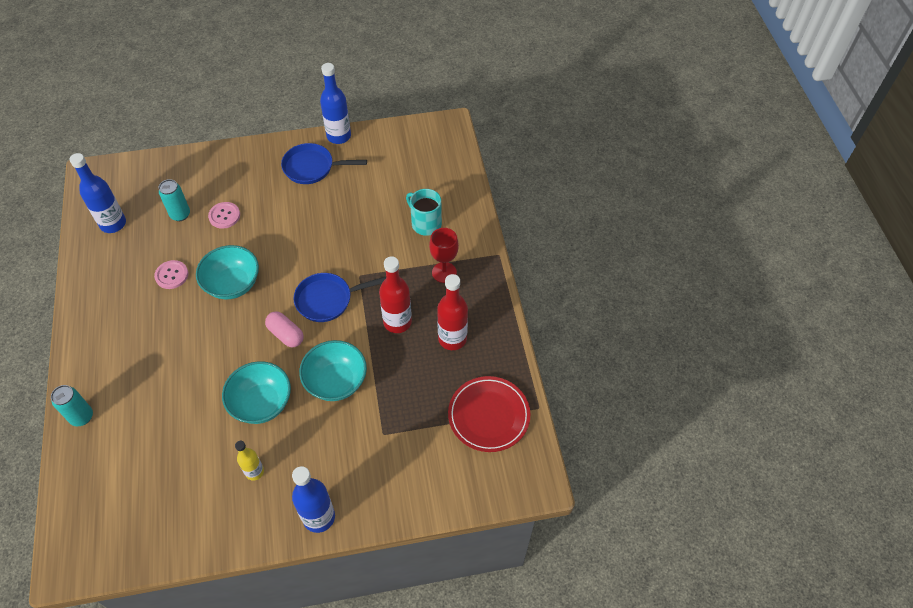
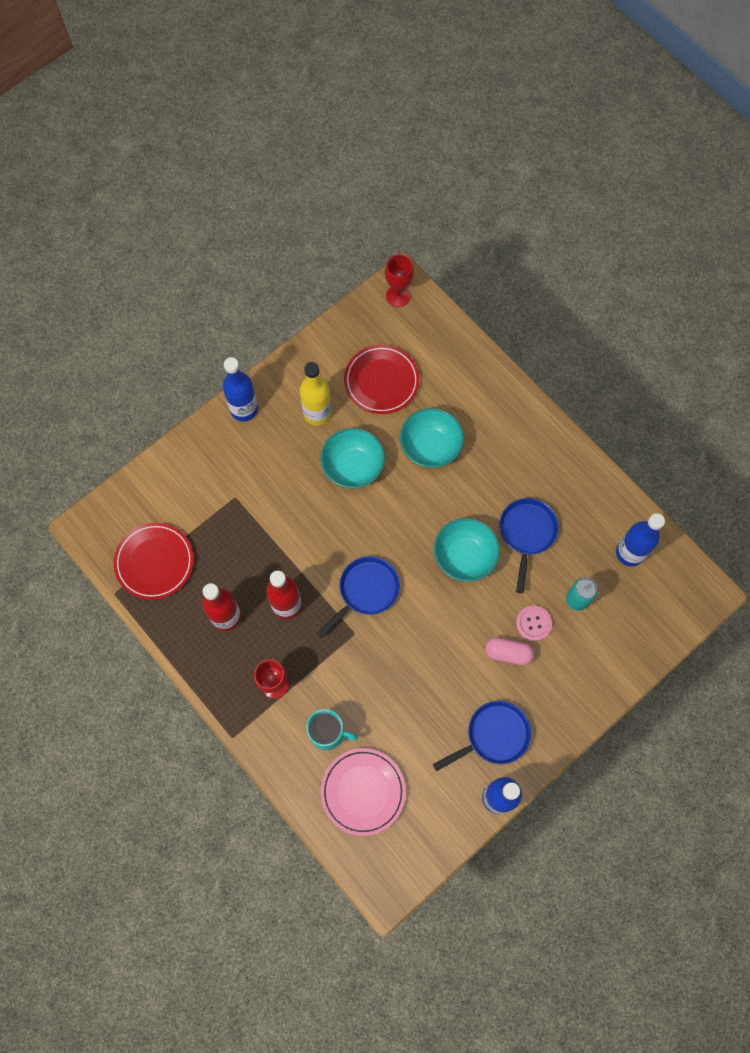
camera: 150 degrees right, 15 degrees up
(81, 553) = (398, 296): none -> red goblet
(82, 417) = (486, 378): turquoise can -> none
(172, 275) = (527, 533): pink button -> blue pan
(173, 469) = (381, 381): none -> red plate
(254, 472) = (317, 413): yellow bottle -> yellow bottle, size x1.67
(286, 334) = (378, 536): pink capsule -> pink capsule (508, 653)
(336, 381) = (304, 519): turquoise bowl -> turquoise bowl (430, 447)
(425, 180) = (363, 791): none -> pink plate

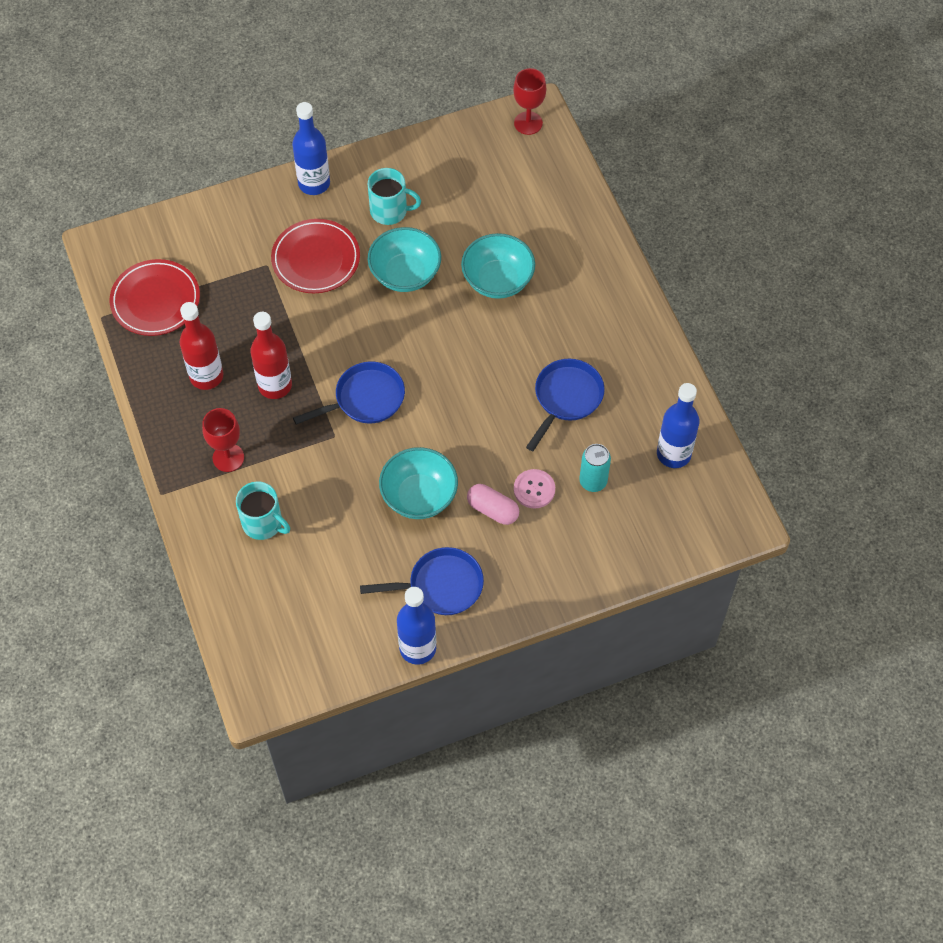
camera: 20 degrees right, 10 degrees down
(317, 413) = (390, 211): yellow bottle -> turquoise mug
(363, 791) = (275, 593): pink plate -> none
(381, 381) = (473, 200): red plate -> red plate (316, 259)
(464, 556) = (487, 399): turquoise bowl -> turquoise bowl (419, 496)

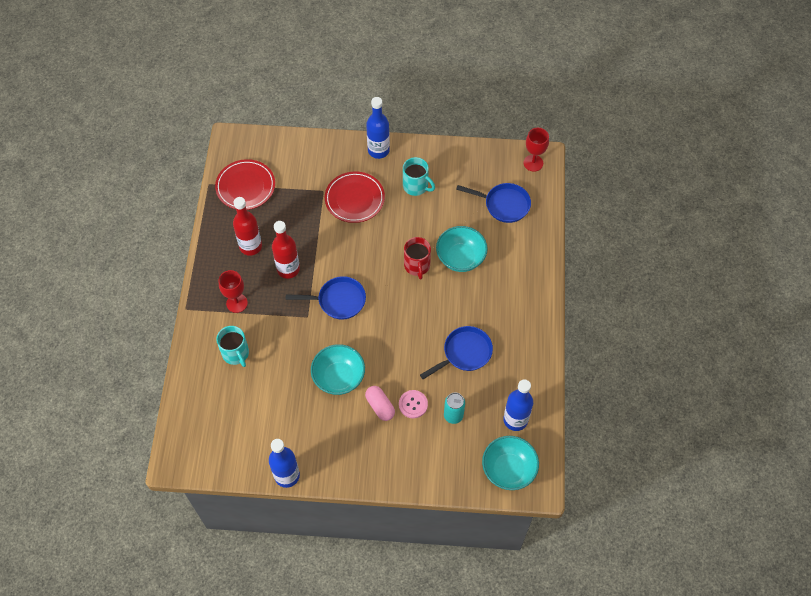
camera: 25 degrees right, 0 degrees up
(405, 274) = (404, 230): turquoise bowl -> turquoise bowl (508, 469)
(440, 586) = (322, 441): blue pan -> blue pan (504, 205)
(446, 313) = (417, 266): none -> red mug

